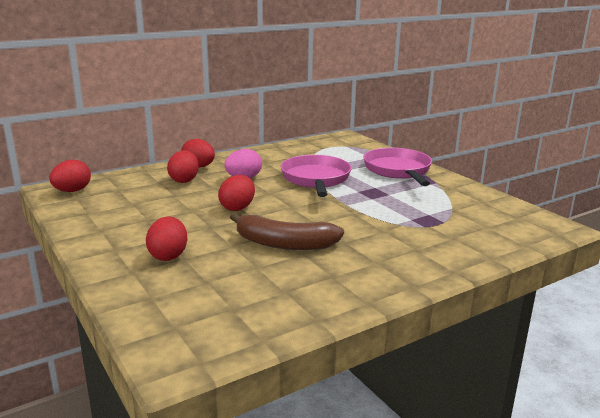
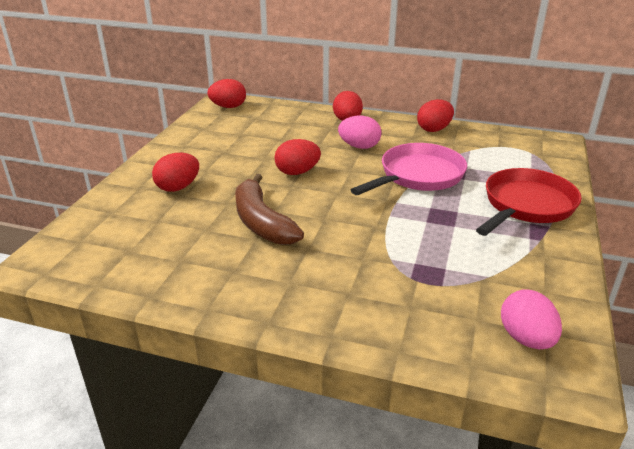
camera: 50 degrees right, 10 degrees up
(184, 180) = (312, 129): red egg -> red egg (434, 129)
(398, 170) = (526, 206): pink pan -> red pan
(518, 223) = (526, 339): none -> pink egg

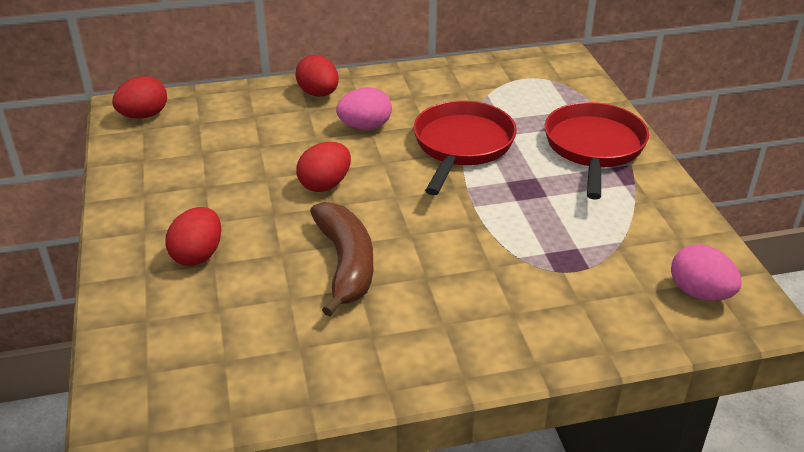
camera: 30 degrees left, 5 degrees up
(261, 222) = (346, 264): brown banana -> brown banana turned 135 degrees counterclockwise
(418, 176) = (462, 146): pink pan -> red pan
(434, 129) = (427, 77): red egg -> none

